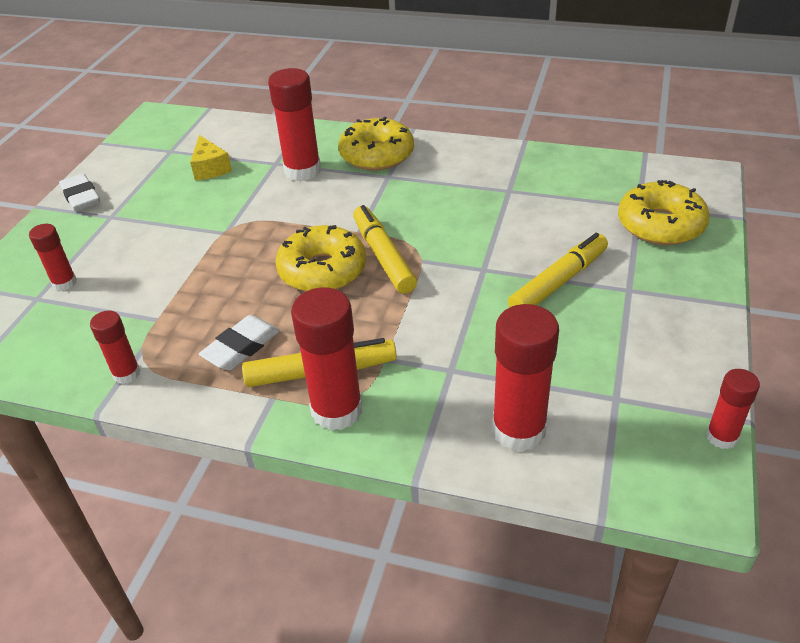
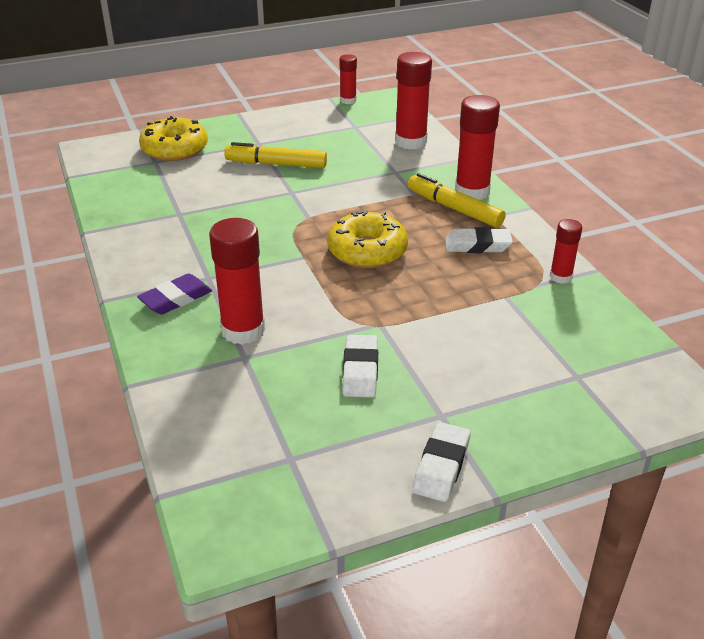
camera: 130 degrees left, 5 degrees down
(64, 283) = (544, 373): red glue stick -> none
(194, 202) = (360, 371): none -> white eraser
(210, 168) = (295, 398): yellow cheese -> none
(377, 155) = (176, 299): yellow donut -> purple eraser
(383, 257) = (322, 233): yellow marker -> none

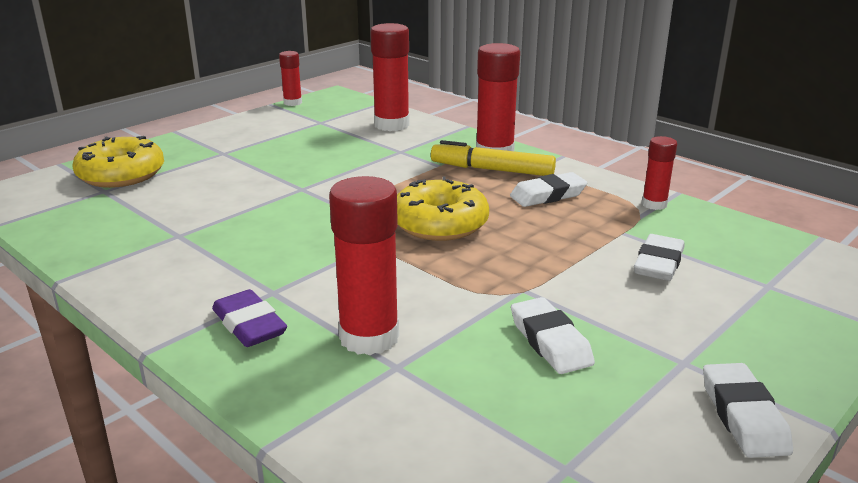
camera: 25 degrees left, 10 degrees down
(176, 299) = (249, 325): purple eraser -> purple eraser turned 60 degrees counterclockwise
(277, 164) = (262, 167): yellow marker -> none
(505, 332) = (658, 264): none -> white eraser

